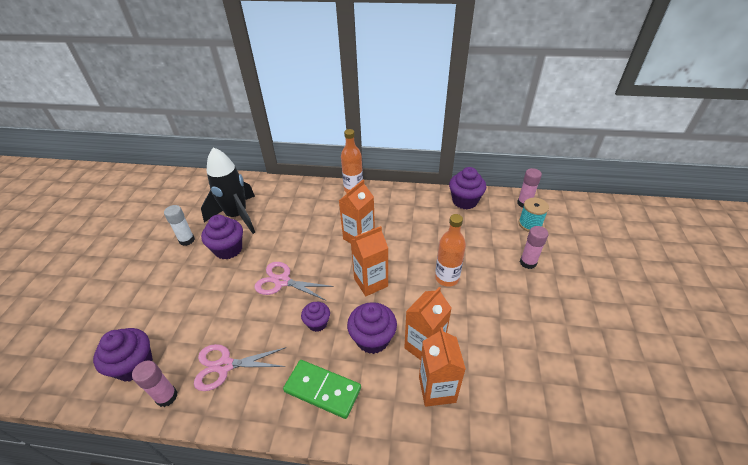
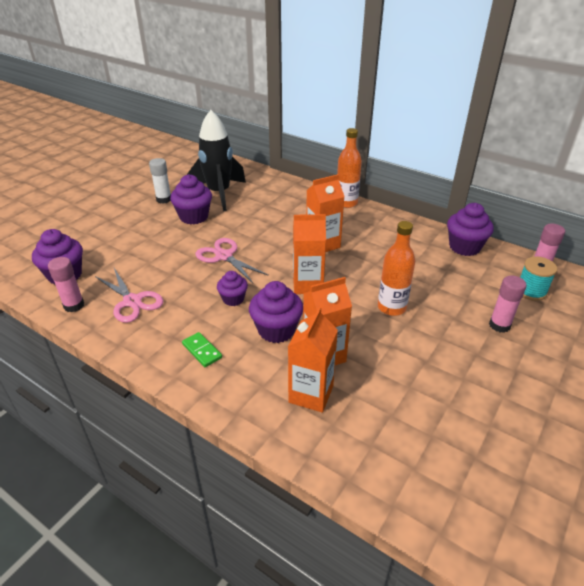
camera: 25 degrees right, 5 degrees down
(225, 366) = (132, 301): pink scissors -> pink scissors turned 150 degrees counterclockwise
(322, 389) = (202, 351): green domino -> green domino, size x0.57

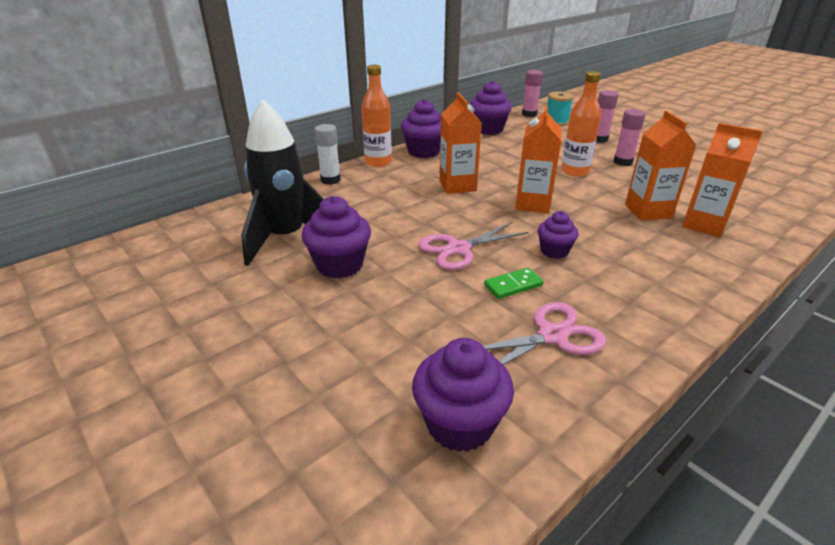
camera: 75 degrees left, 5 degrees down
(74, 305) = (557, 406): pink glue stick -> pink glue stick (622, 162)
(164, 199) = (259, 291): white glue stick -> white glue stick (330, 180)
(202, 351) = (654, 281): green domino -> green domino (513, 285)
(276, 330) = (611, 230): purple cupcake -> purple cupcake (423, 152)

